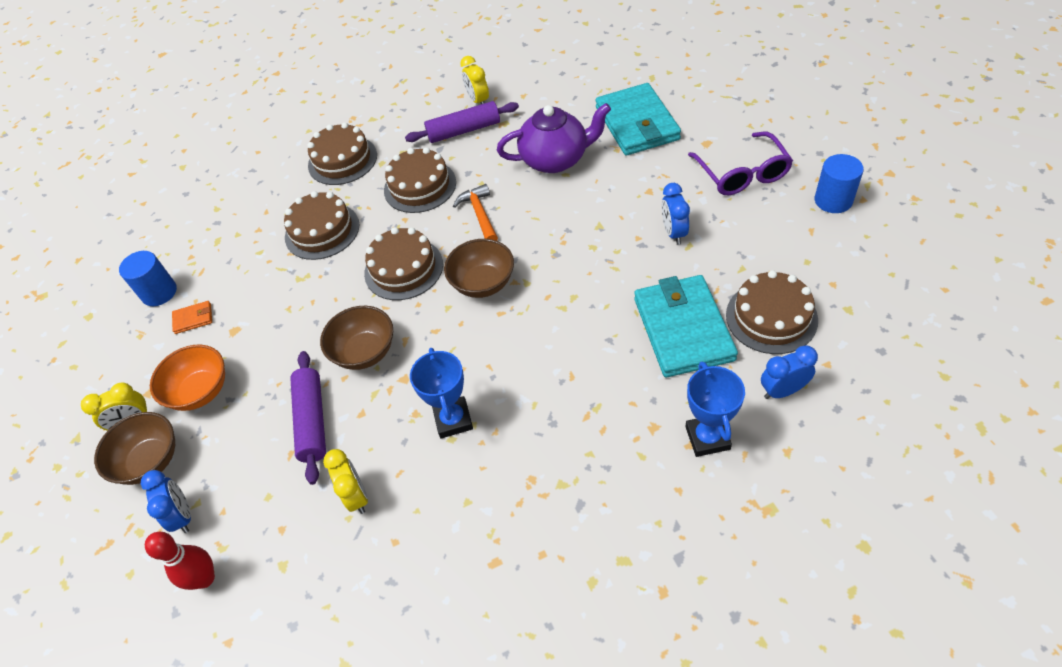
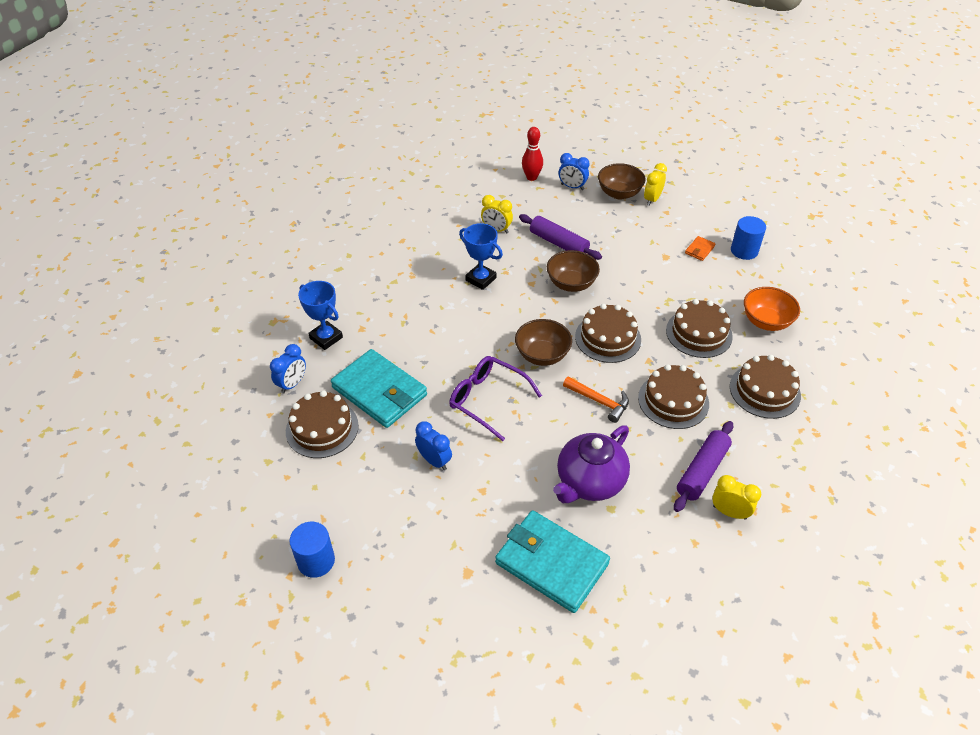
camera: 135 degrees right, 5 degrees down
(201, 391) = (638, 225): orange bowl -> orange bowl (766, 321)
(742, 174) = (412, 551): purple glasses -> purple glasses (487, 400)

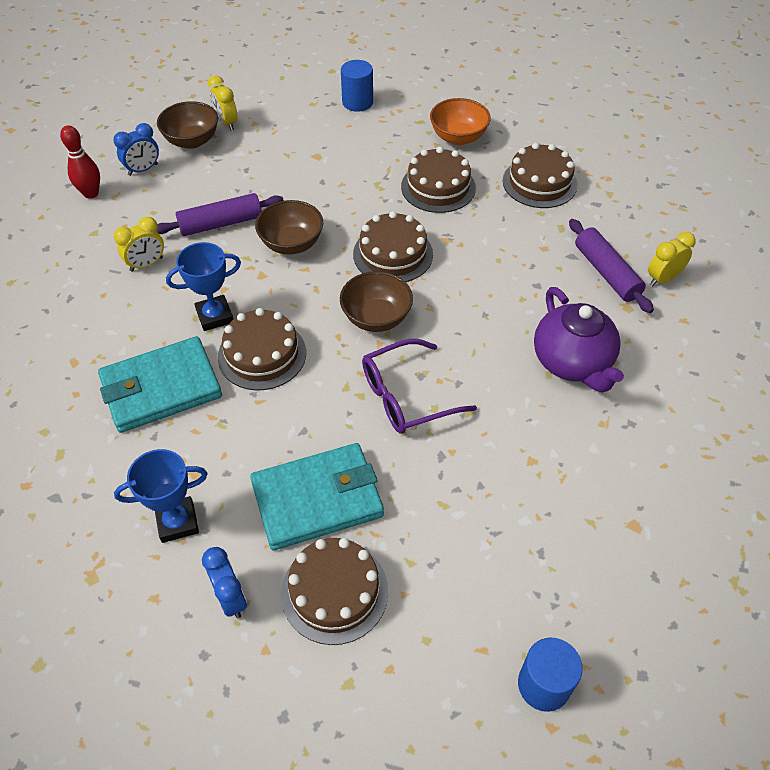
camera: 60 degrees left, 5 degrees up
(434, 461) = (463, 488): blue clock -> none
(551, 563) = (656, 443): turquoise wallet -> turquoise wallet (161, 388)
(599, 401) = (474, 303): orange hammer -> none
(673, 401) = (510, 248): brown cake -> brown cake (262, 354)
(699, 250) = (329, 129): orange wallet -> none

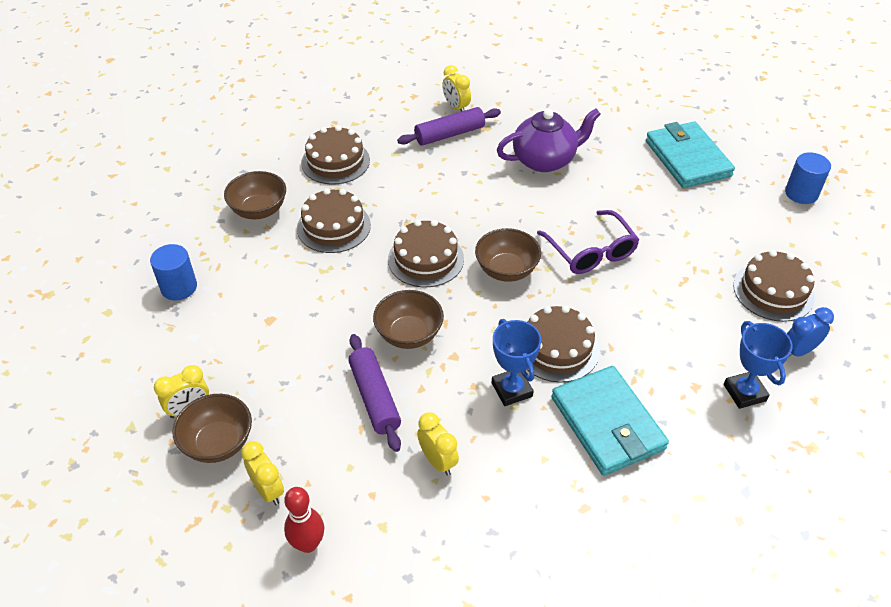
camera: 90 degrees left, 5 degrees down
(143, 169) = (268, 490): blue clock -> yellow clock
(317, 499) = (700, 303): turquoise wallet -> turquoise wallet (687, 158)
(458, 137) = (259, 210): orange bowl -> brown bowl

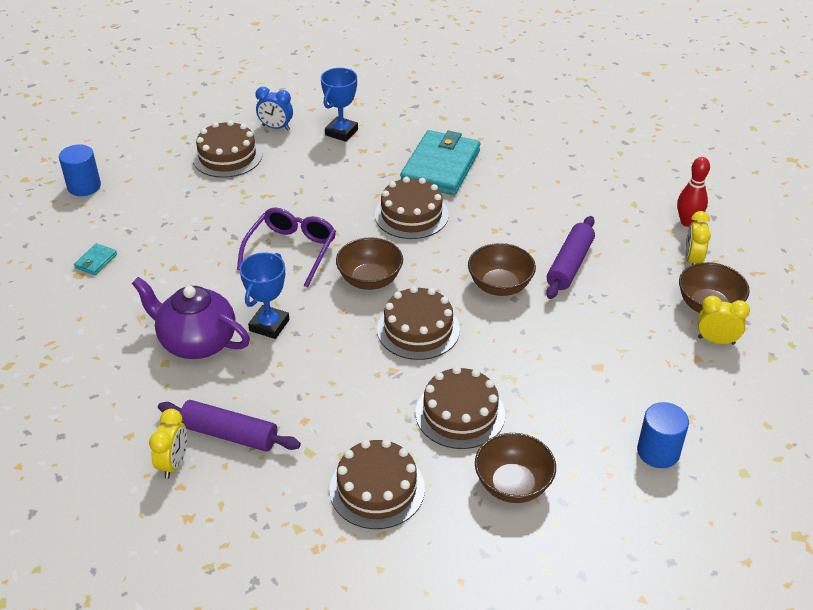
camera: 135 degrees left, 5 degrees down
(438, 461) = (566, 211): yellow clock -> none
(512, 390) = (473, 214): blue trophy -> blue trophy (269, 325)
(687, 158) = (96, 261): turquoise wallet -> turquoise wallet, size x0.40

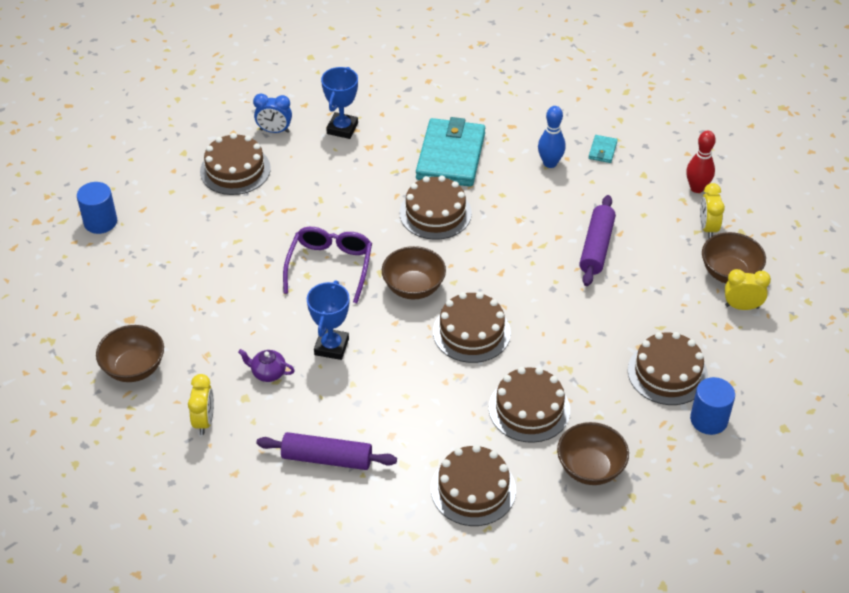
camera: 10 degrees left, 5 degrees up
(96, 261) = (142, 302): turquoise wallet -> turquoise wallet (602, 150)
(174, 463) = (285, 493): yellow clock -> yellow clock (204, 421)
(196, 342) = (268, 373): purple teapot -> purple teapot, size x0.47
(500, 286) = (536, 277): brown bowl -> brown bowl (134, 368)
(539, 183) = (550, 163): none -> blue bowling pin
(620, 397) = (667, 373): none -> brown cake

